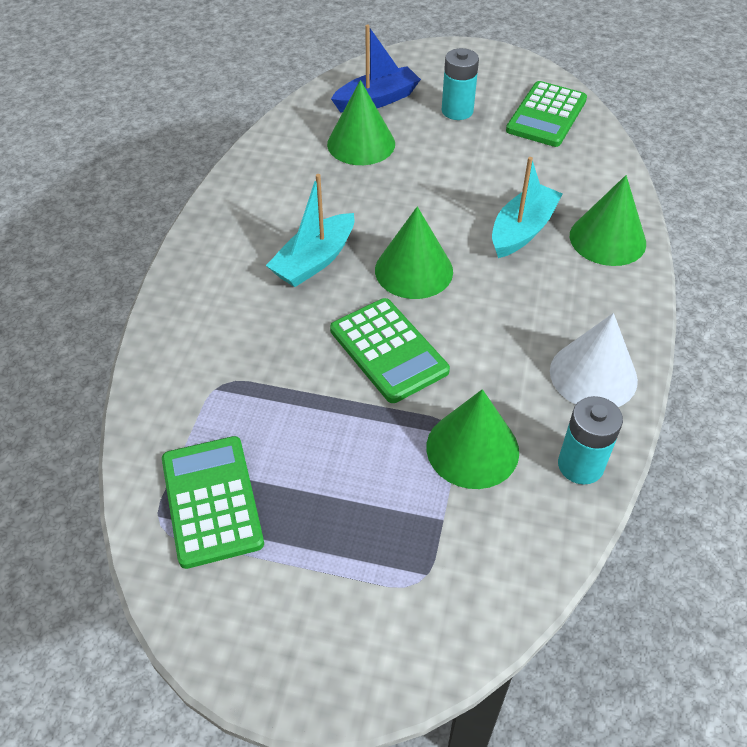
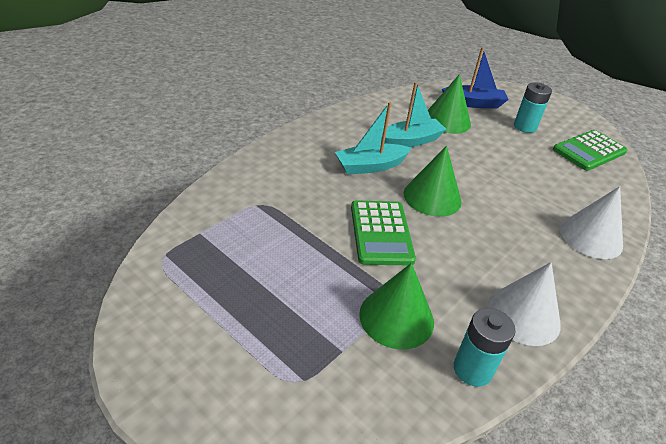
camera: 25 degrees right, 10 degrees down
(212, 501) = (202, 262): green calculator -> none
(522, 230) = (527, 206): turquoise boat -> turquoise boat (410, 141)
(607, 239) = (591, 237): green cone -> white cone

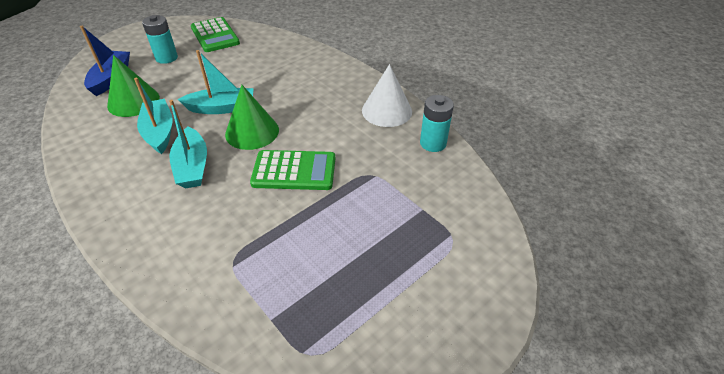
camera: 80 degrees left, 5 degrees up
(396, 317) = (390, 174): green cone -> none
(461, 172) = (222, 108): none -> turquoise boat
(591, 237) = (315, 62): white cone -> none

